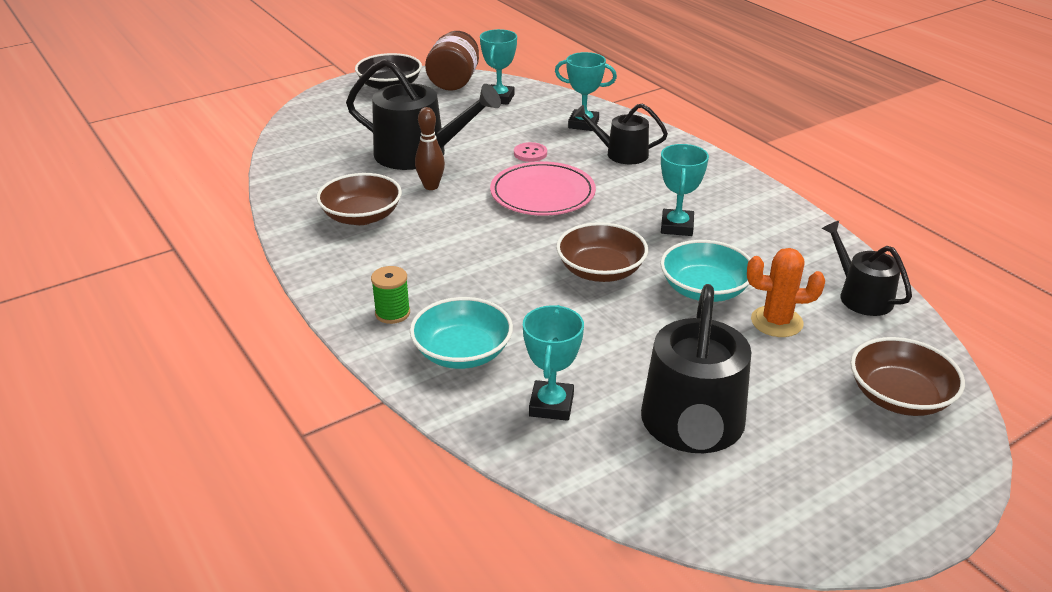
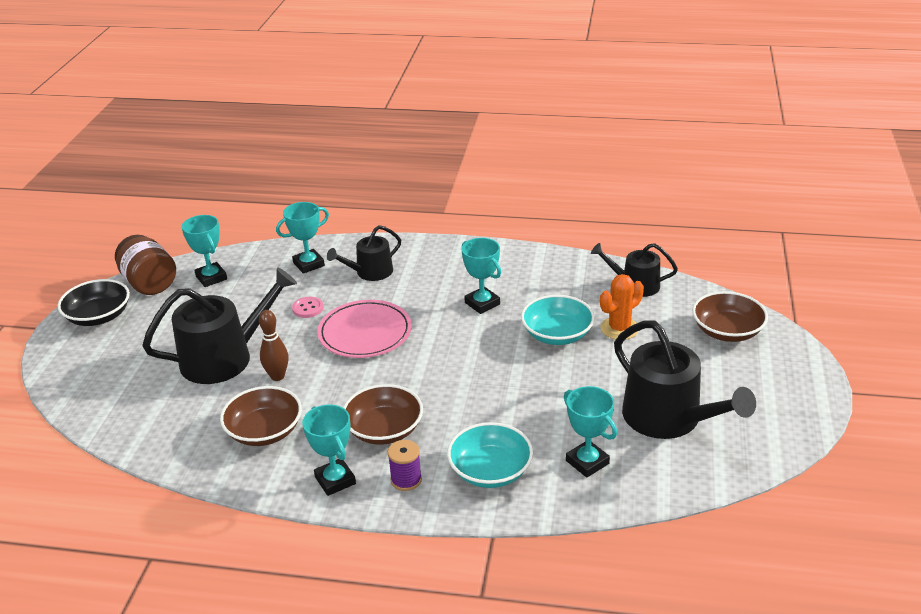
camera: 45 degrees left, 0 degrees up
(347, 279) = (335, 480): none -> turquoise trophy
(392, 313) = (406, 480): green spool -> purple spool
(600, 270) = (484, 361): brown bowl -> brown bowl (384, 429)

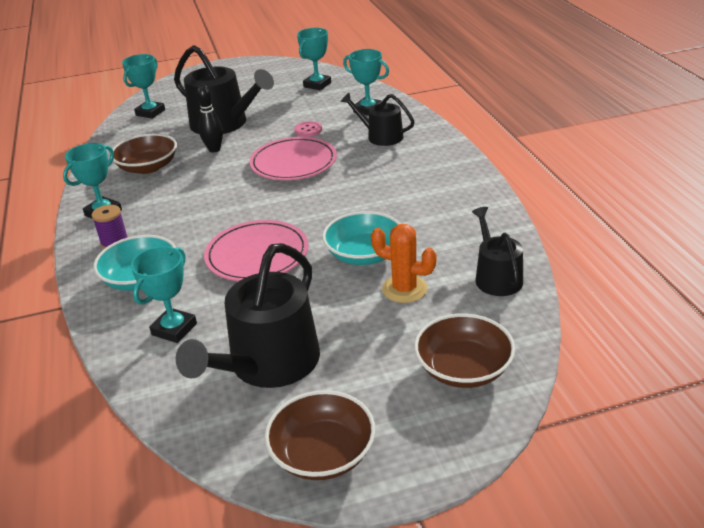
camera: 65 degrees right, 0 degrees up
(99, 316) = (242, 70): black bowl -> none
(149, 283) = (292, 69): brown jar -> none
(277, 376) = (214, 149): brown bowling pin -> black bowling pin
(384, 429) = (172, 212): brown bowl -> brown bowl (323, 453)
(482, 303) = (381, 200): turquoise trophy -> turquoise trophy (150, 112)
(510, 391) = (257, 255): none -> pink plate

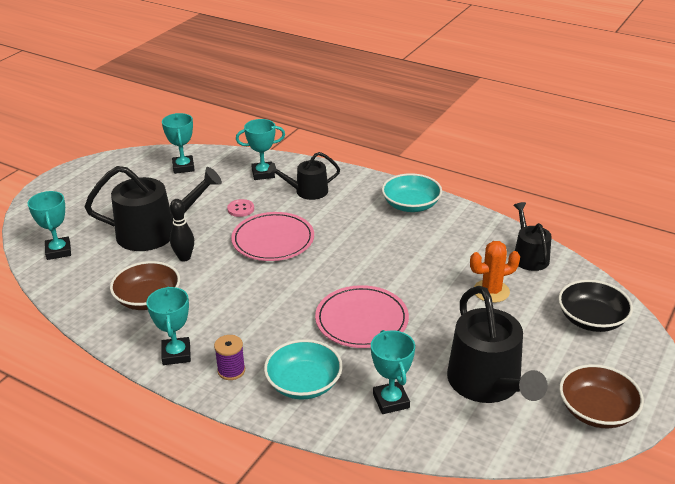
camera: 45 degrees left, 0 degrees up
(364, 254) = (432, 282): turquoise bowl -> turquoise bowl (411, 205)
(463, 368) = (591, 319): brown bowl -> black bowl
(496, 277) = (529, 256): black watering can -> black watering can turned 45 degrees clockwise

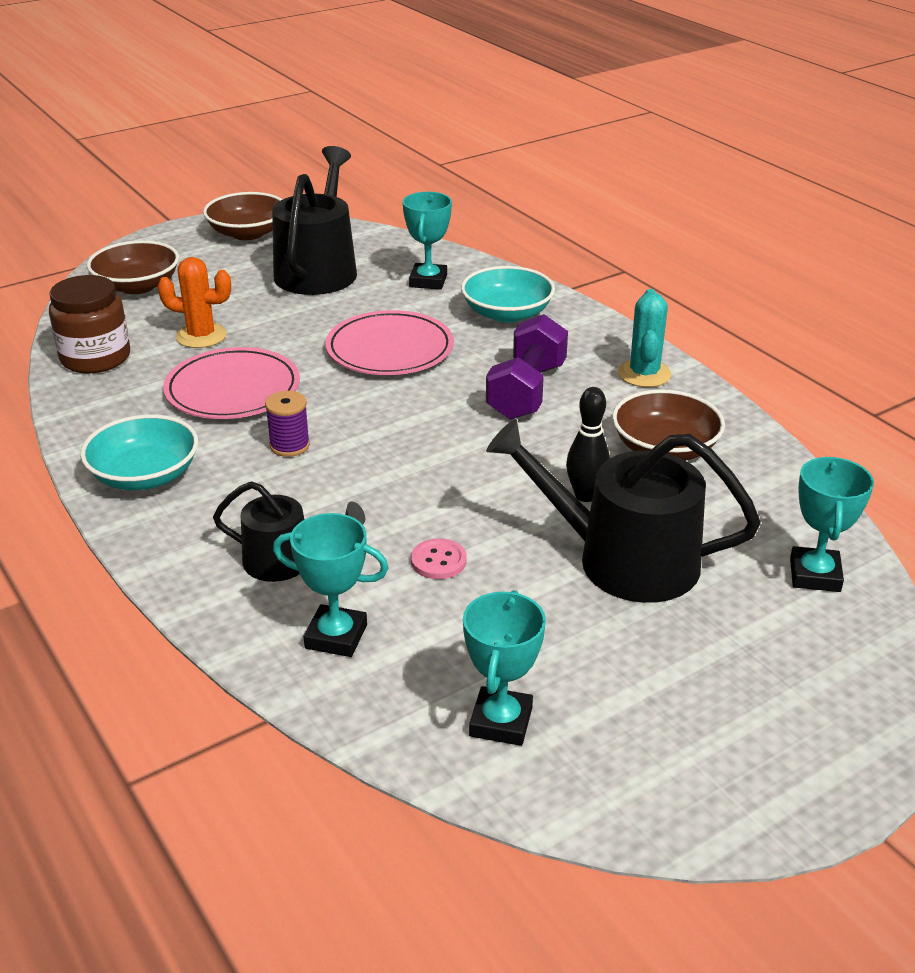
camera: 155 degrees left, 0 degrees up
(176, 354) = (644, 374): turquoise trophy -> turquoise cactus
(231, 370) = (582, 343): purple spool -> purple spool (289, 445)
(249, 314) = (527, 391): none -> purple dumbbell
(273, 240) = (423, 483): pink plate -> pink plate (233, 389)
(529, 256) = (95, 358): black watering can -> brown jar
(591, 319) = (137, 286): black bowl -> brown bowl

